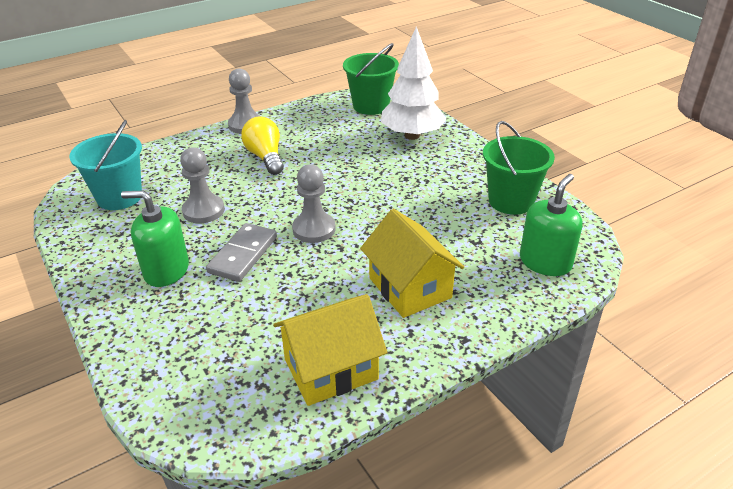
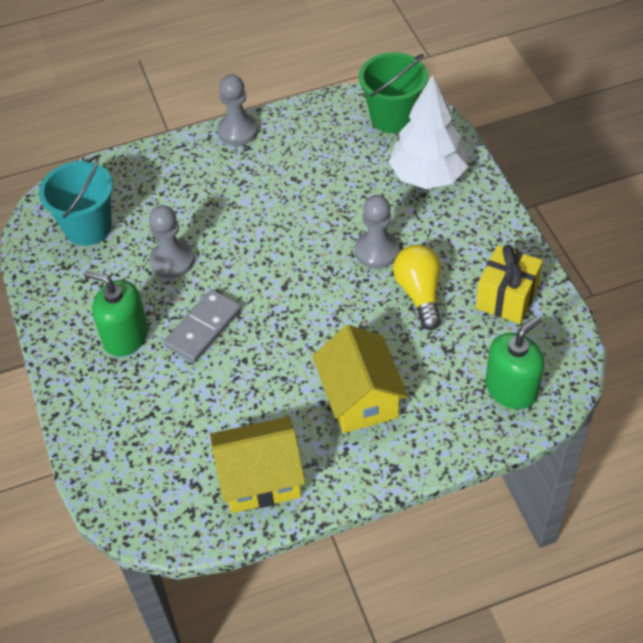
camera: 15 degrees right, 15 degrees up
(265, 157) = (251, 188): yellow light bulb -> yellow light bulb (419, 294)
(314, 229) = (282, 305): grey pawn -> grey pawn (377, 251)
(511, 201) = (507, 298): green bucket -> yellow gift

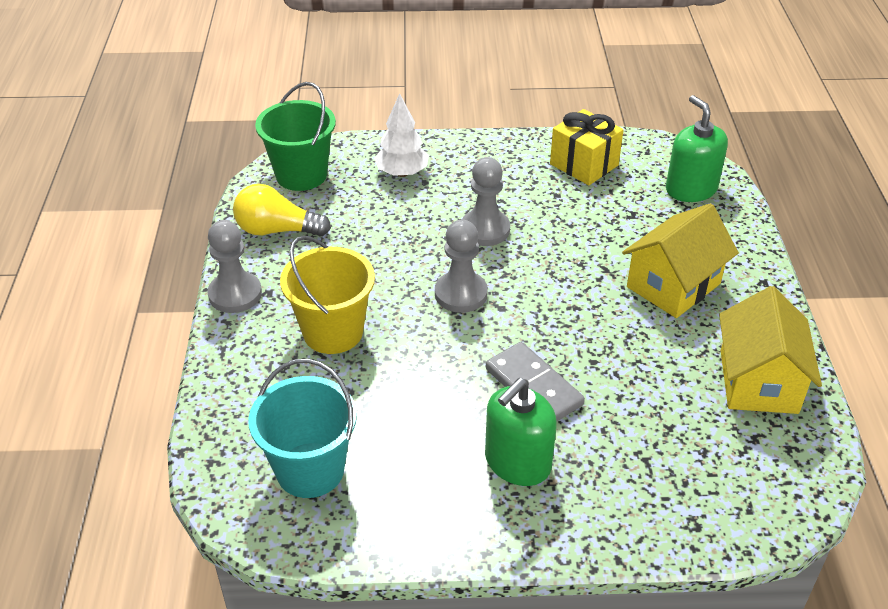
camera: 75 degrees left, 10 degrees down
(172, 260) = (414, 395): grey pawn -> grey pawn (461, 294)
(219, 196) = (333, 332): none -> yellow bucket
(360, 398) = (673, 285): yellow house -> yellow house turned 45 degrees counterclockwise
(419, 294) = (555, 215): yellow light bulb -> yellow light bulb (277, 230)
(427, 176) = (402, 173): white tree -> white tree, size x0.64

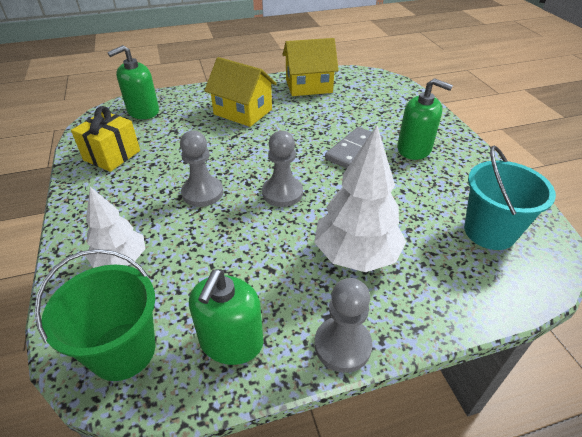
camera: 105 degrees left, 0 degrees up
(277, 230) = (231, 341): yellow light bulb -> green soap dispenser
(333, 332) = (356, 254): yellow bucket -> white tree

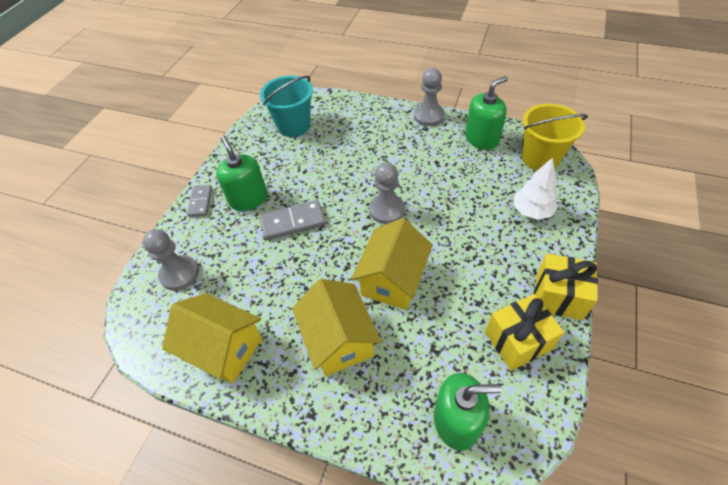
camera: 140 degrees left, 10 degrees up
(80, 193) = (558, 296): none -> yellow gift
(123, 350) = (540, 158): green bucket -> yellow bucket
(202, 193) = (448, 241): grey pawn -> grey pawn (179, 274)
(232, 150) = (392, 280): none -> yellow house
(356, 254) = (381, 148): white tree -> none
(446, 131) = (200, 202): none -> grey domino

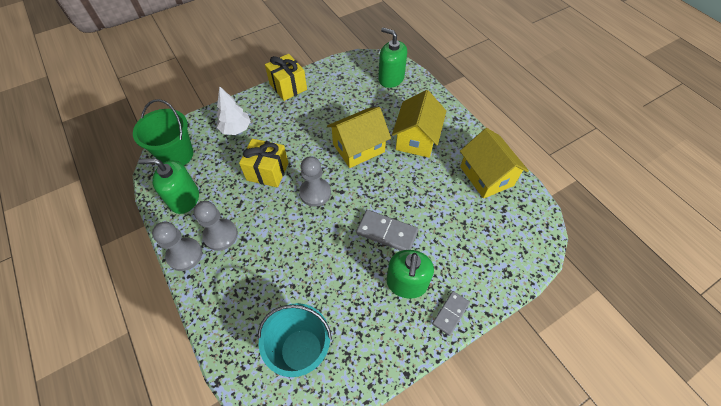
camera: 145 degrees left, 5 degrees up
(179, 274) = (496, 249): grey pawn -> grey pawn (220, 235)
(517, 341) = (331, 85): yellow gift -> yellow gift (267, 171)
(540, 158) = (177, 155): yellow bucket -> green bucket

